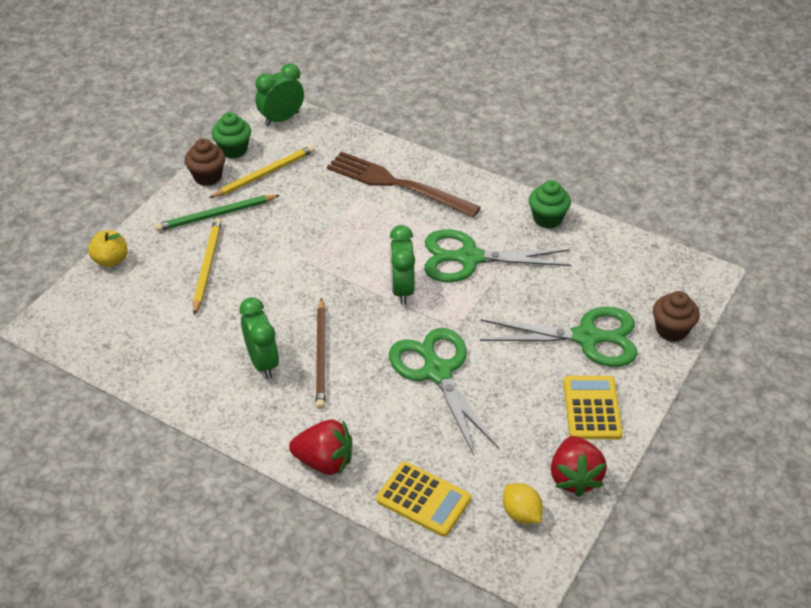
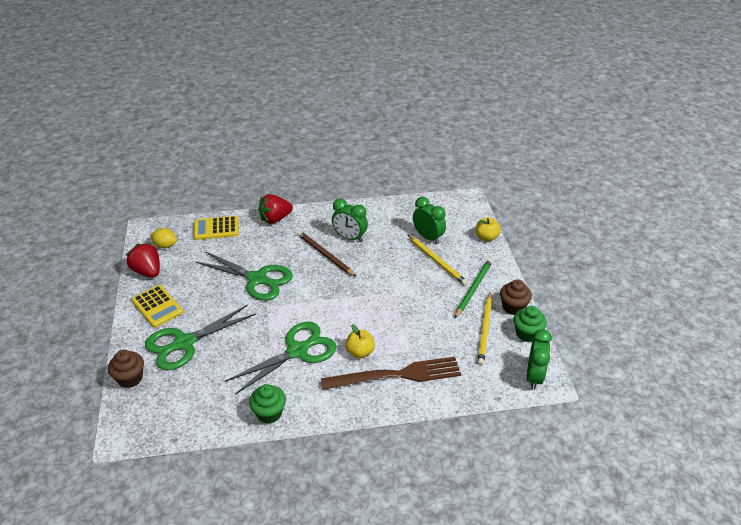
camera: 140 degrees right, 5 degrees down
(402, 289) = (319, 309): green clock -> green clock (428, 237)
(408, 222) = (360, 352): none -> yellow apple

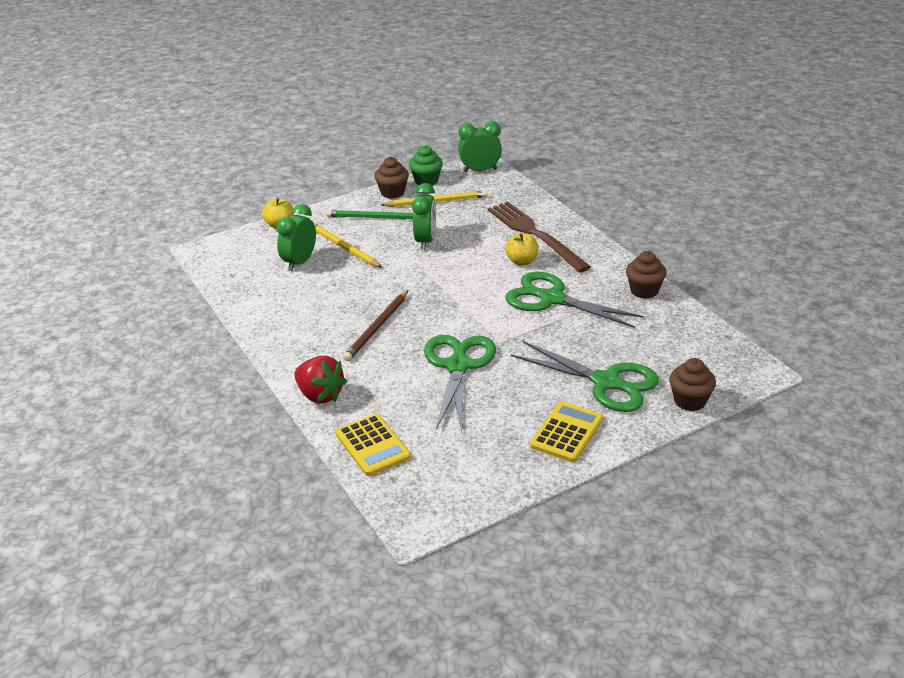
camera: 110 degrees left, 5 degrees down
(147, 271) = (509, 475): red strawberry -> none
(165, 245) = (442, 483): yellow lemon -> none
(269, 413) = (644, 291): green cupcake -> brown cupcake
(350, 237) = (330, 318): green clock -> green clock (425, 241)
(437, 261) = (343, 247): yellow pencil -> yellow pencil turned 75 degrees counterclockwise

